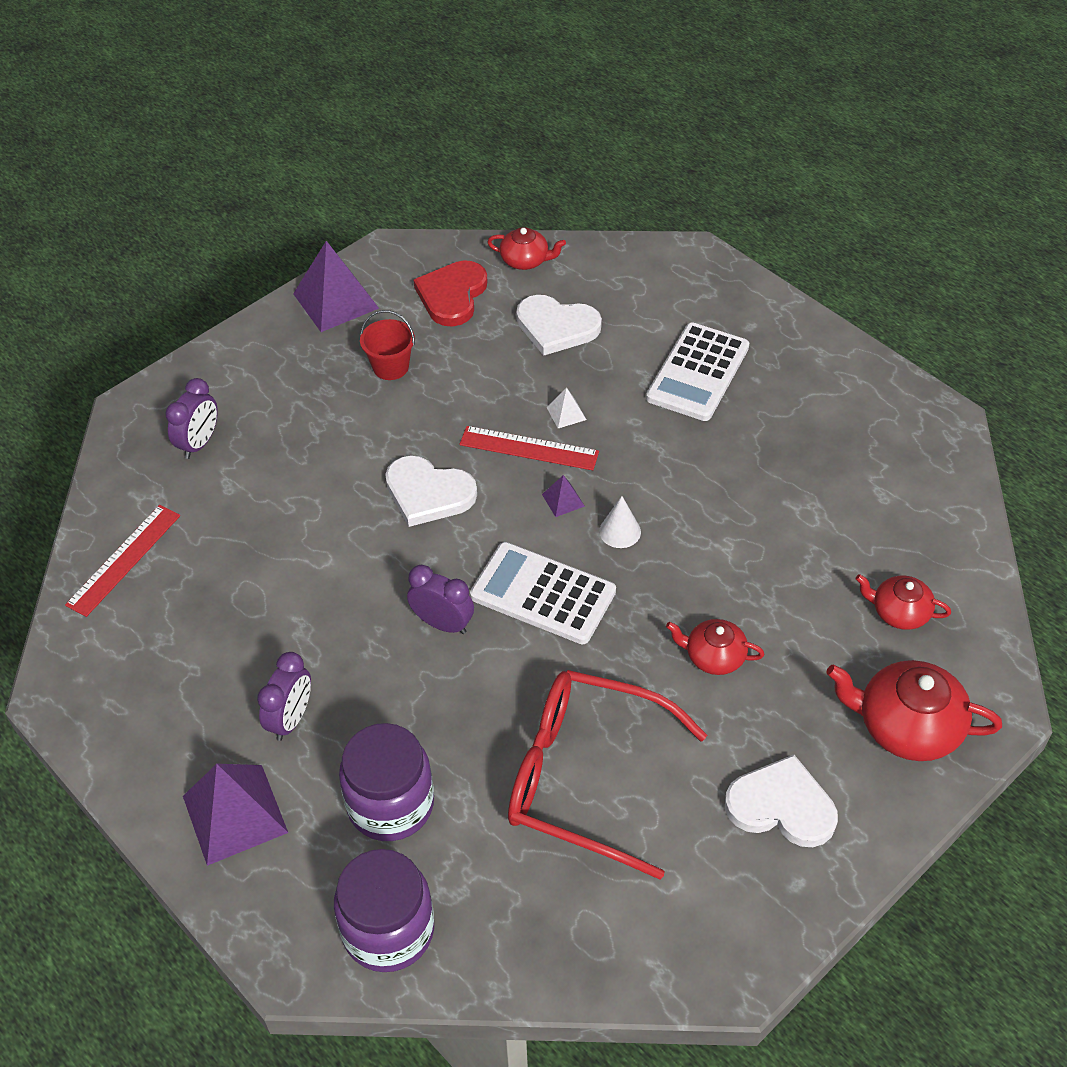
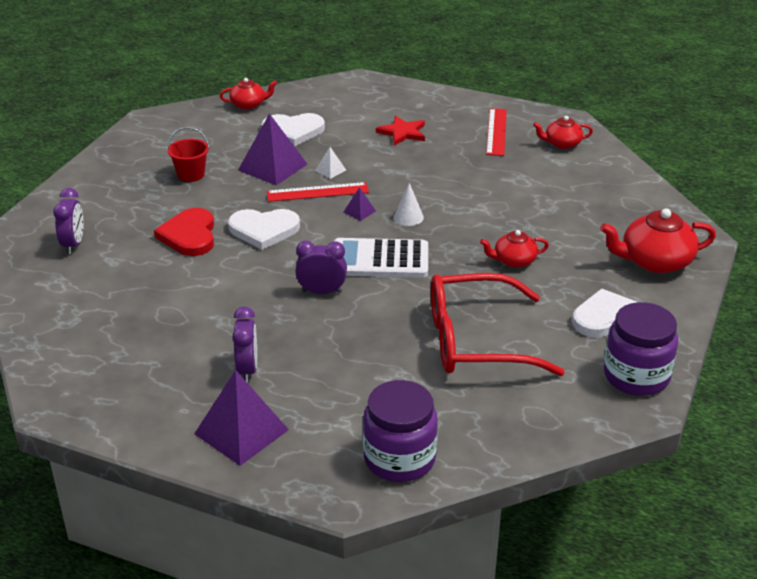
camera: 25 degrees left, 15 degrees down
(124, 559) = (56, 319): red ruler -> red ruler (496, 132)
(335, 301) = (126, 151): purple pyramid -> purple pyramid (272, 167)
(390, 804) = (352, 393): purple jar -> purple jar (636, 376)
(452, 295) = (209, 131): red heart -> red heart (189, 235)
(697, 373) = (402, 132): white calculator -> red star
(899, 612) = (610, 211): red teapot -> red teapot (562, 144)

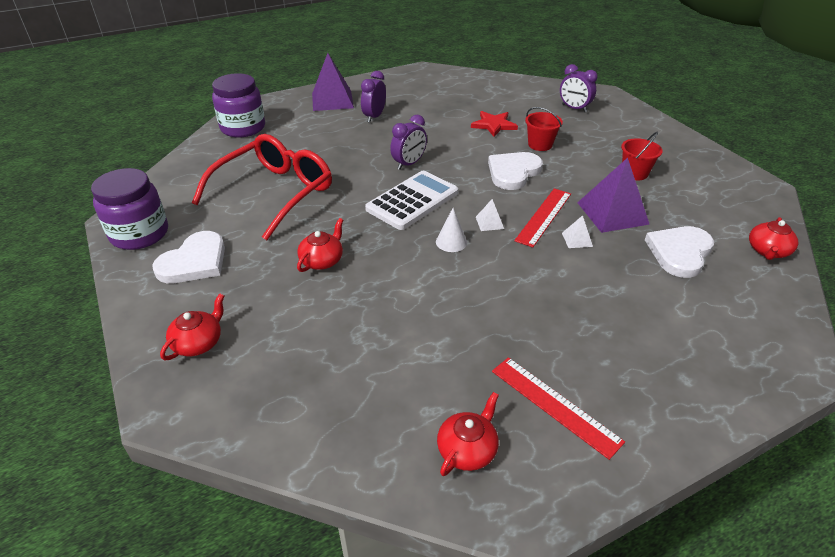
camera: 130 degrees right, 5 degrees up
(189, 235) = (540, 145): red heart -> red bucket
(247, 369) = (374, 117): purple clock -> purple clock turned 75 degrees clockwise
(359, 211) = (489, 222): purple pyramid -> white pyramid
(402, 132) = (617, 323): red star -> red star (494, 125)
(655, 261) = (198, 343): red teapot -> red teapot, size x0.59

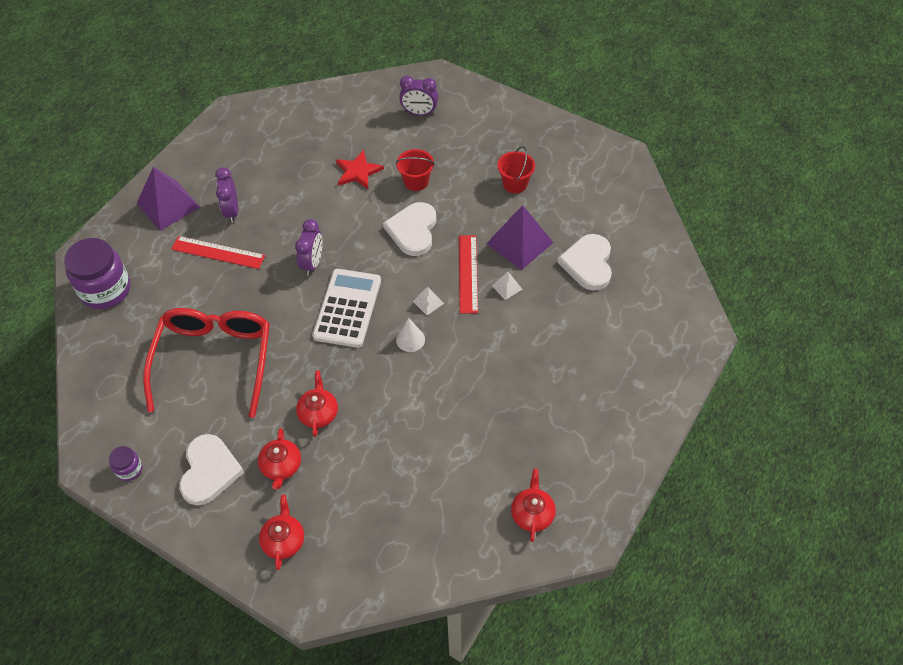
camera: 30 degrees left, 15 degrees up
(139, 234) = (129, 469): purple jar -> purple jar, size x0.47
(554, 405) = (568, 450): red ruler -> red ruler (218, 252)
(767, 251) = (648, 231): red teapot -> red teapot (281, 466)

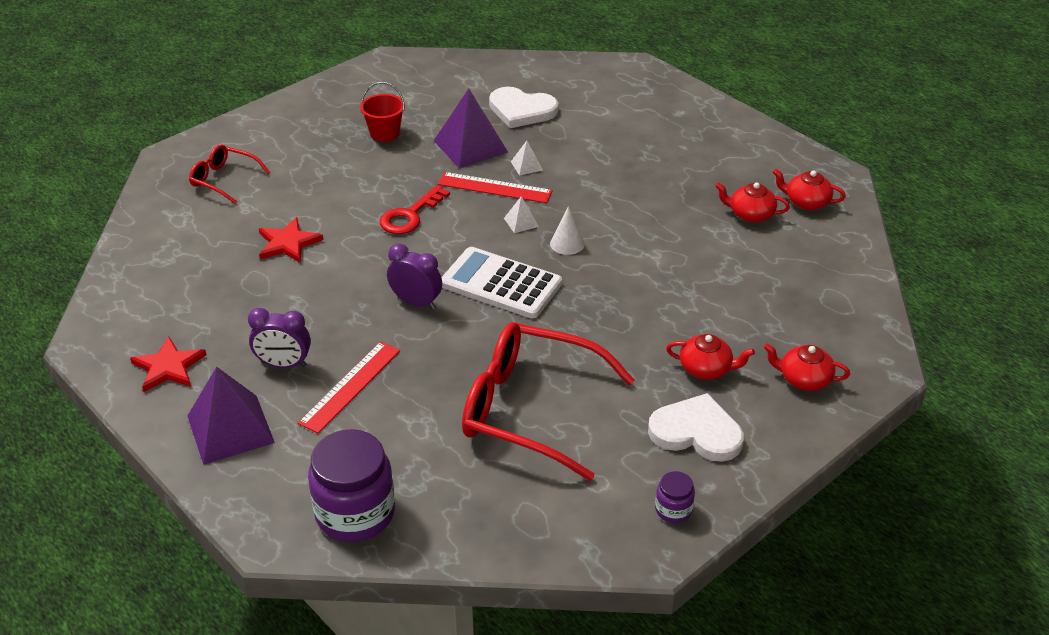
camera: 75 degrees left, 15 degrees down
(217, 156) = (168, 367): none -> red star
(318, 413) = (642, 328): red teapot -> red teapot (750, 214)
(413, 230) = (410, 216): white heart -> red key
(416, 181) = (335, 201): red bucket -> none
(419, 113) = (224, 180): purple clock -> red glasses

